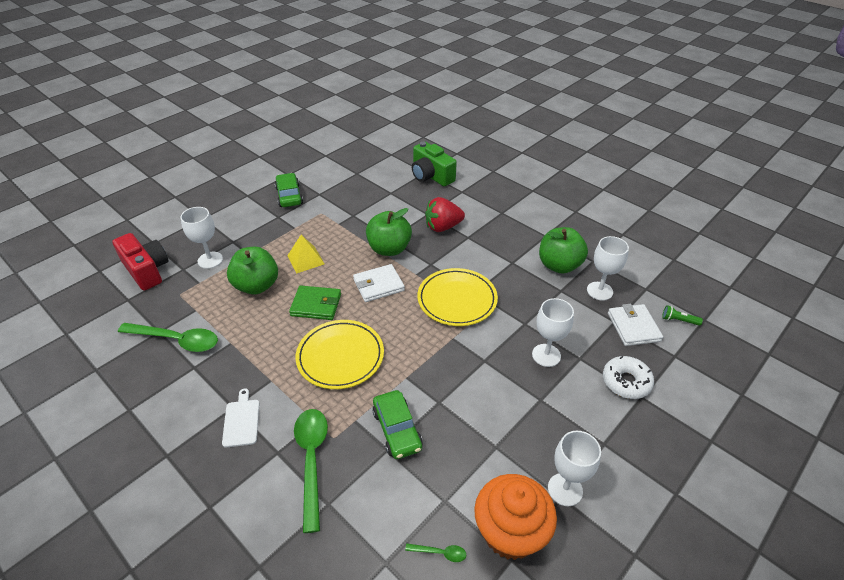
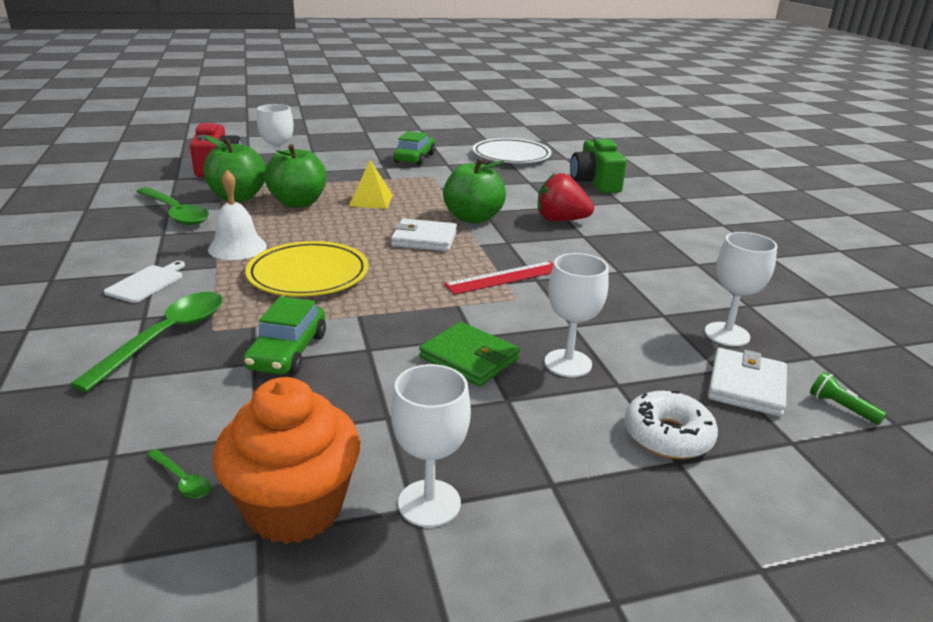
camera: 30 degrees right, 15 degrees down
(265, 354) = (237, 247): none -> white bell
(316, 305) = (337, 232): green wallet -> green wallet (469, 358)
(353, 165) = (511, 156): none -> white plate
(457, 300) = (504, 278): yellow plate -> red ruler
(559, 265) = (687, 293): green apple -> green apple (238, 197)

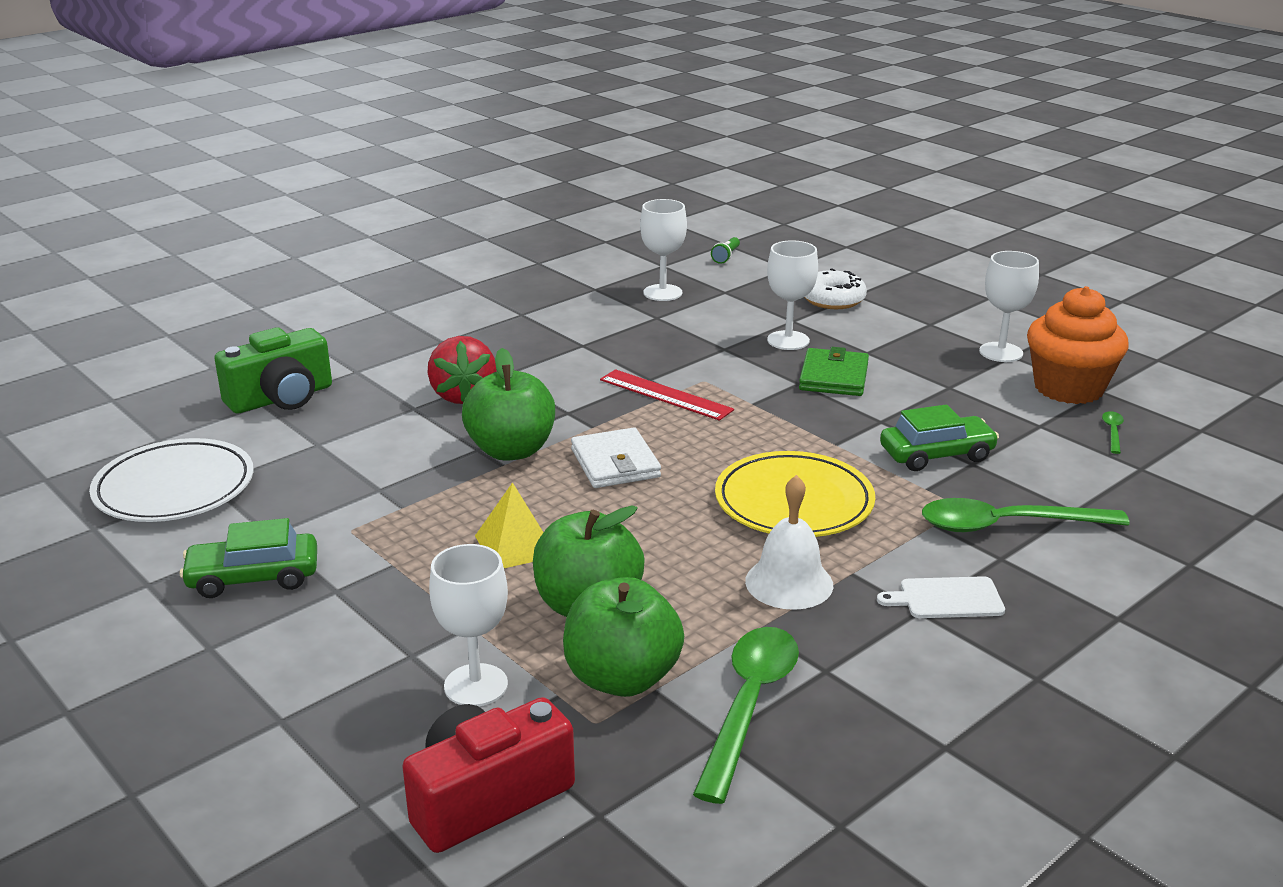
camera: 115 degrees left, 0 degrees up
(746, 386) = (736, 282): white wallet -> none

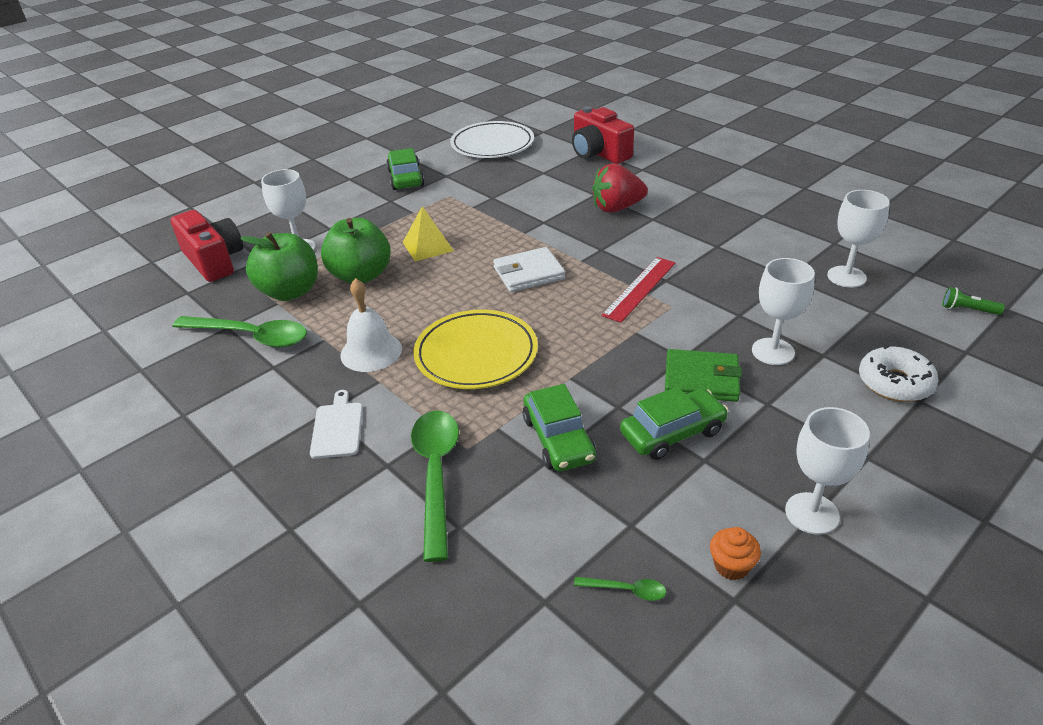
camera: 90 degrees right, 10 degrees up
(281, 398) = (598, 153): green camera -> red camera
(511, 450) = (543, 233): green apple -> none
(915, 397) = (672, 432): none -> green car
(1068, 388) = (731, 566): orange cupcake -> orange cupcake, size x0.42

